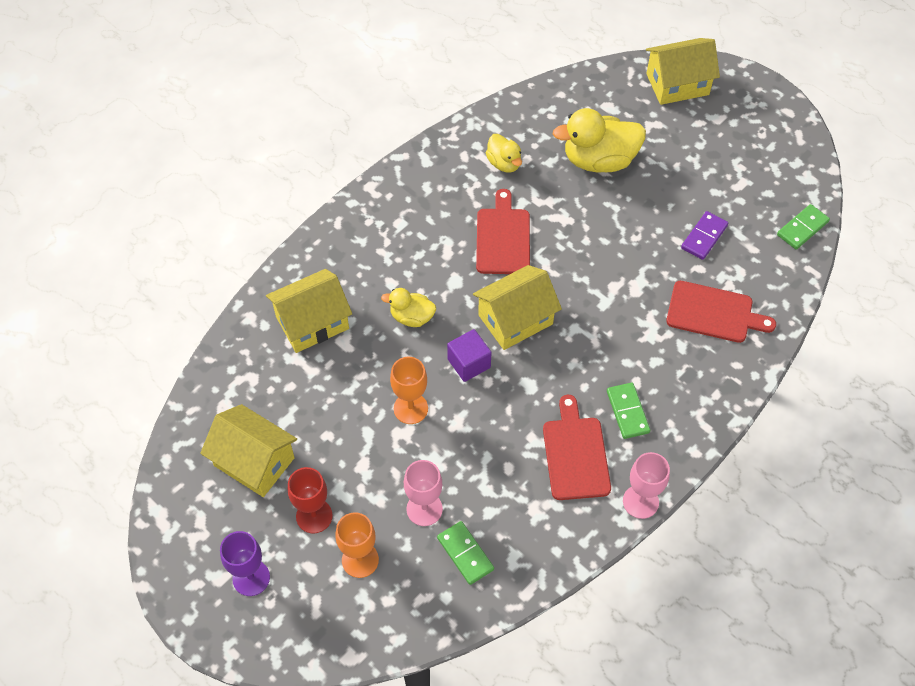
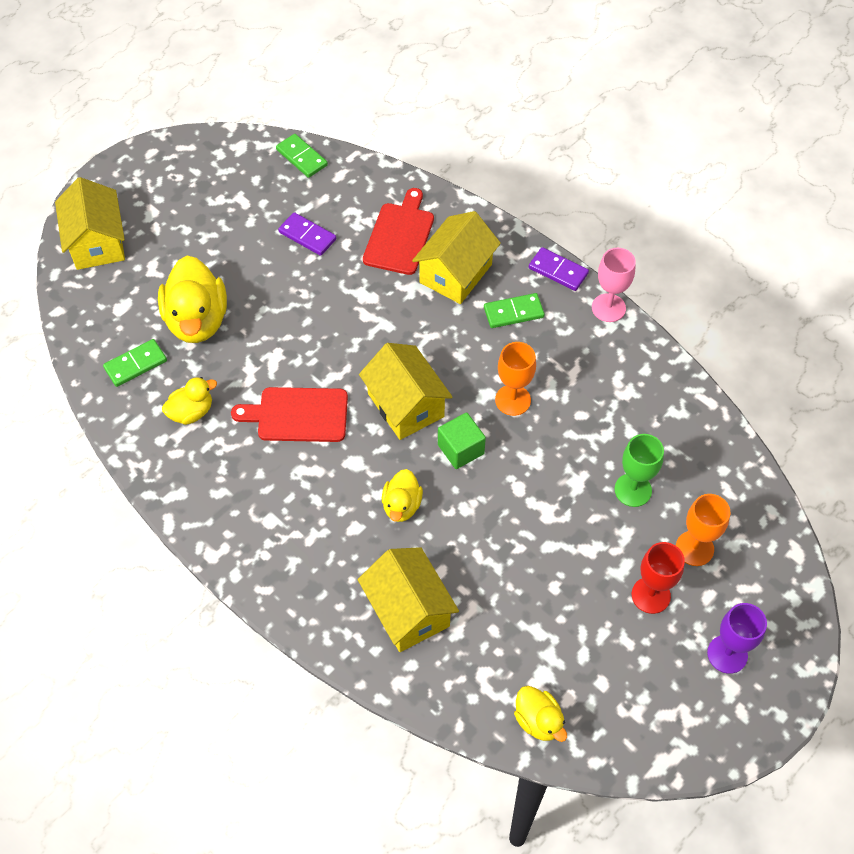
camera: 90 degrees left, 0 degrees up
(206, 417) = (538, 720): none -> yellow duck
(254, 461) = (591, 662): yellow house -> yellow house (455, 273)
(410, 408) = (517, 504): orange goblet -> orange goblet (513, 400)
(424, 509) = (633, 490): pink goblet -> green goblet
(465, 553) = (677, 453): green domino -> green domino (135, 364)
(469, 363) = (460, 449): purple cube -> green cube
(575, 454) = (562, 357): red cutting board -> none
(684, 455) = (558, 271): none -> purple domino

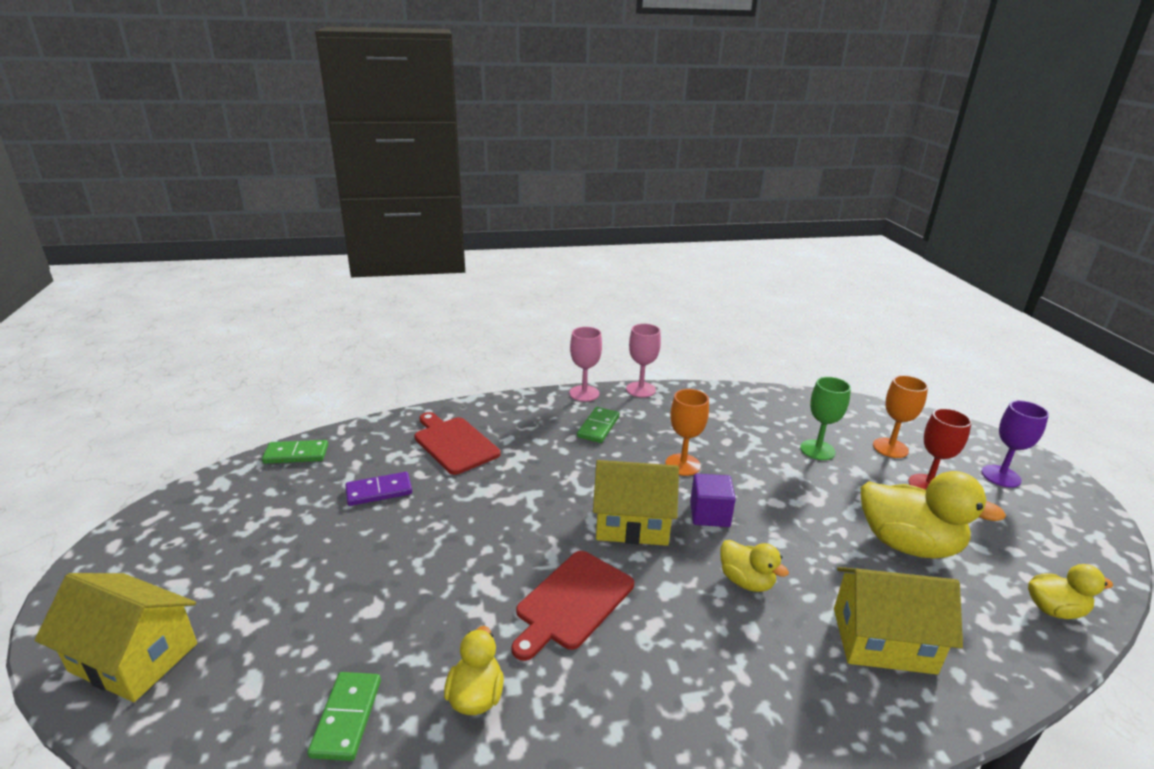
camera: 55 degrees left, 30 degrees down
(197, 320) = (363, 621): yellow duck -> yellow duck (907, 544)
(455, 273) = (528, 435): yellow house -> none
(460, 449) = (709, 514): green cube -> purple cube
(558, 271) = (584, 393): purple domino -> pink goblet

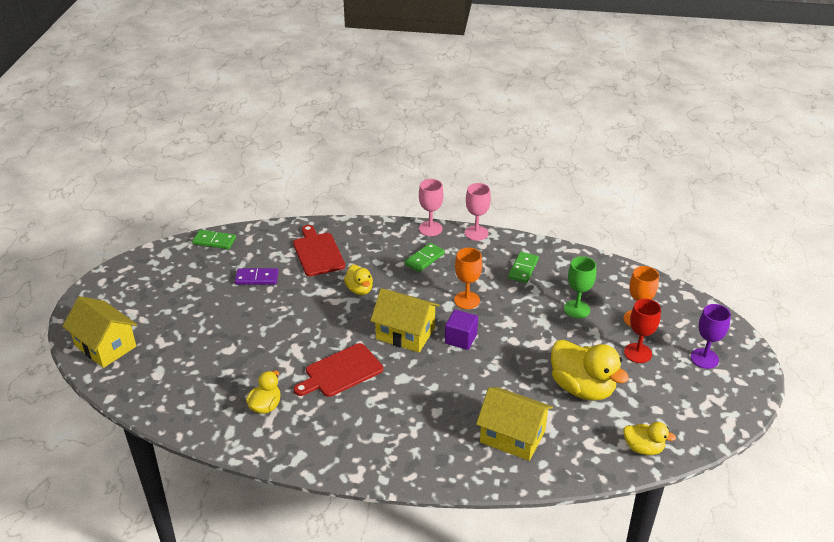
camera: 20 degrees right, 10 degrees up
(346, 717) = (199, 399): green domino -> green domino (523, 269)
(746, 581) = (454, 385): yellow duck -> yellow duck (359, 289)

